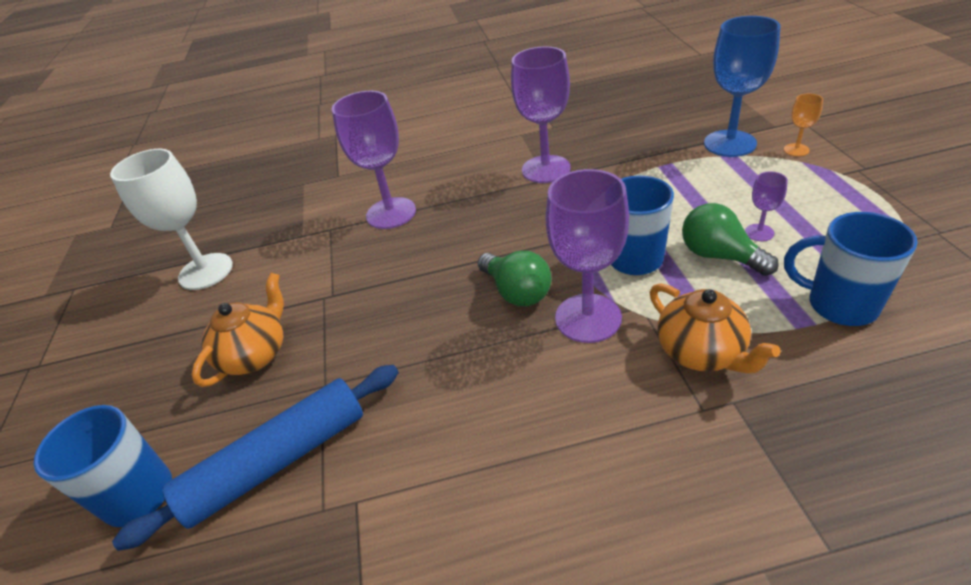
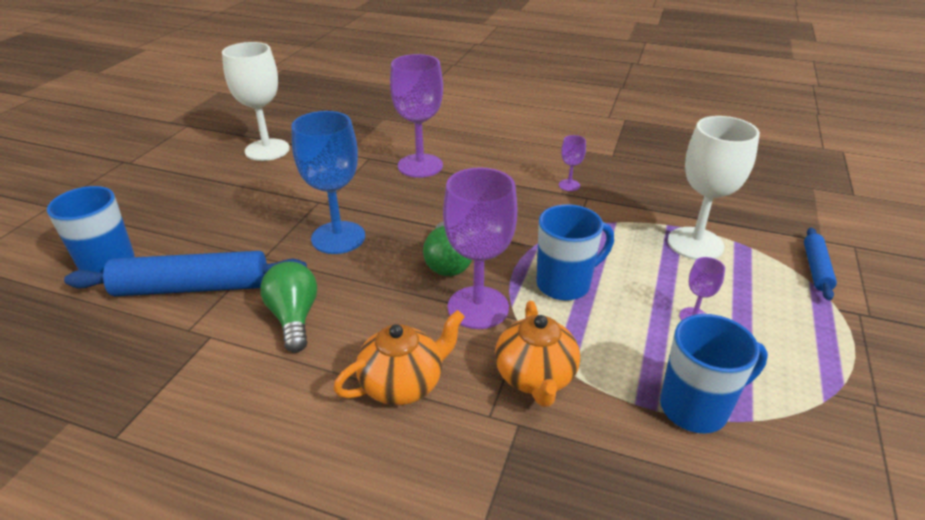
camera: 25 degrees right, 5 degrees down
(255, 354) = (243, 217): orange teapot -> orange teapot (403, 383)
(546, 169) = (569, 185): purple goblet -> purple goblet, size x0.45
(695, 172) = (695, 244): none -> white goblet
(719, 256) = (636, 317): green light bulb -> green light bulb (294, 317)
(729, 143) = (756, 235): blue goblet -> blue goblet (338, 237)
(796, 150) = (816, 269): orange goblet -> blue rolling pin
(839, 305) = (696, 408): blue mug -> blue mug turned 105 degrees clockwise

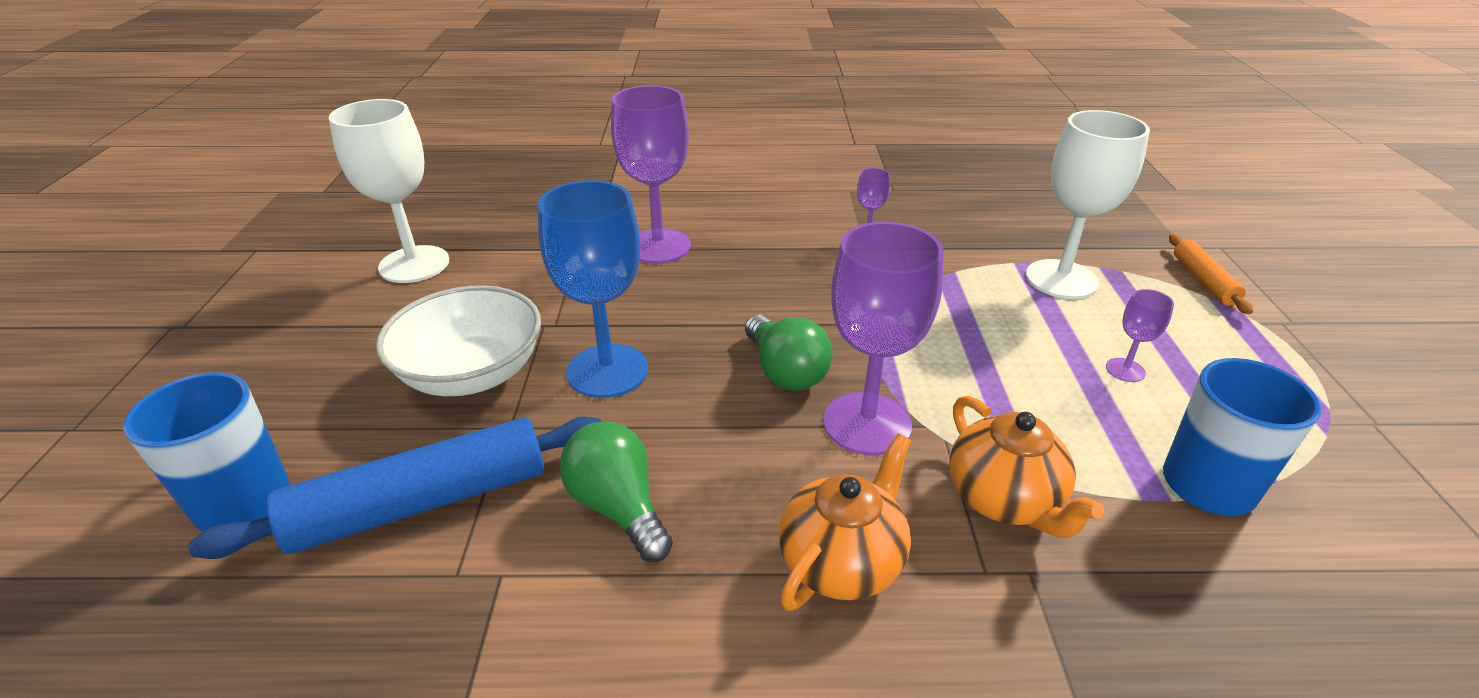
camera: 20 degrees left, 0 degrees up
(261, 222) = (472, 373): none -> white bowl
(565, 284) = (952, 365): blue mug -> none
(816, 269) = (1204, 281): blue rolling pin -> orange rolling pin

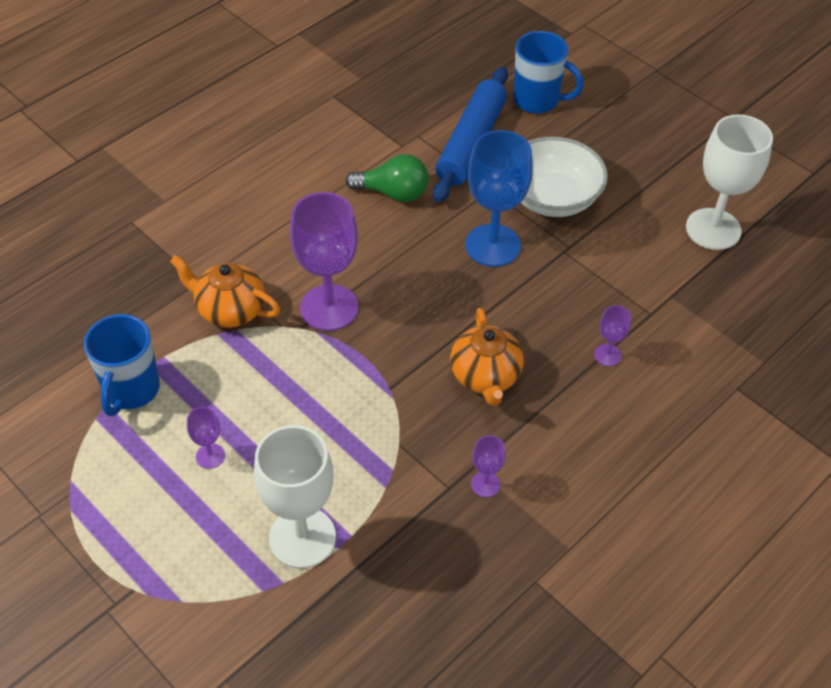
camera: 135 degrees right, 15 degrees up
(658, 246) = (607, 355): purple goblet -> purple goblet, size x0.45
(785, 371) = (403, 310): green light bulb -> none
(842, 561) = (279, 234): orange teapot -> orange teapot (485, 376)
(1204, 281) = (191, 625): orange rolling pin -> none

